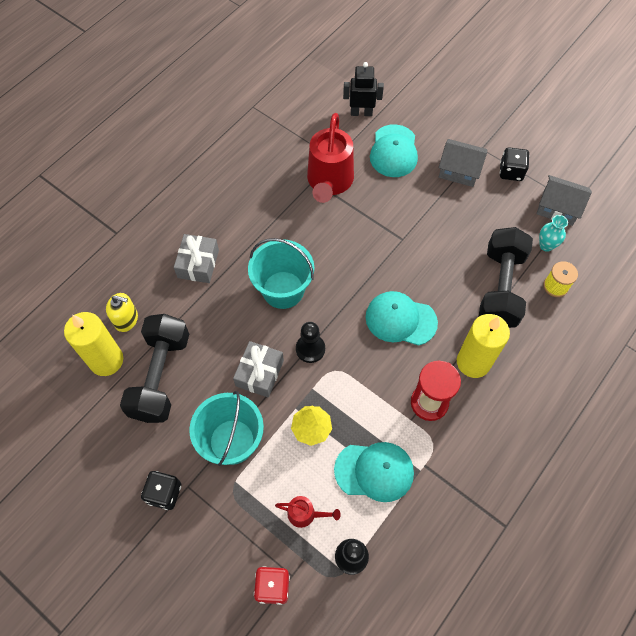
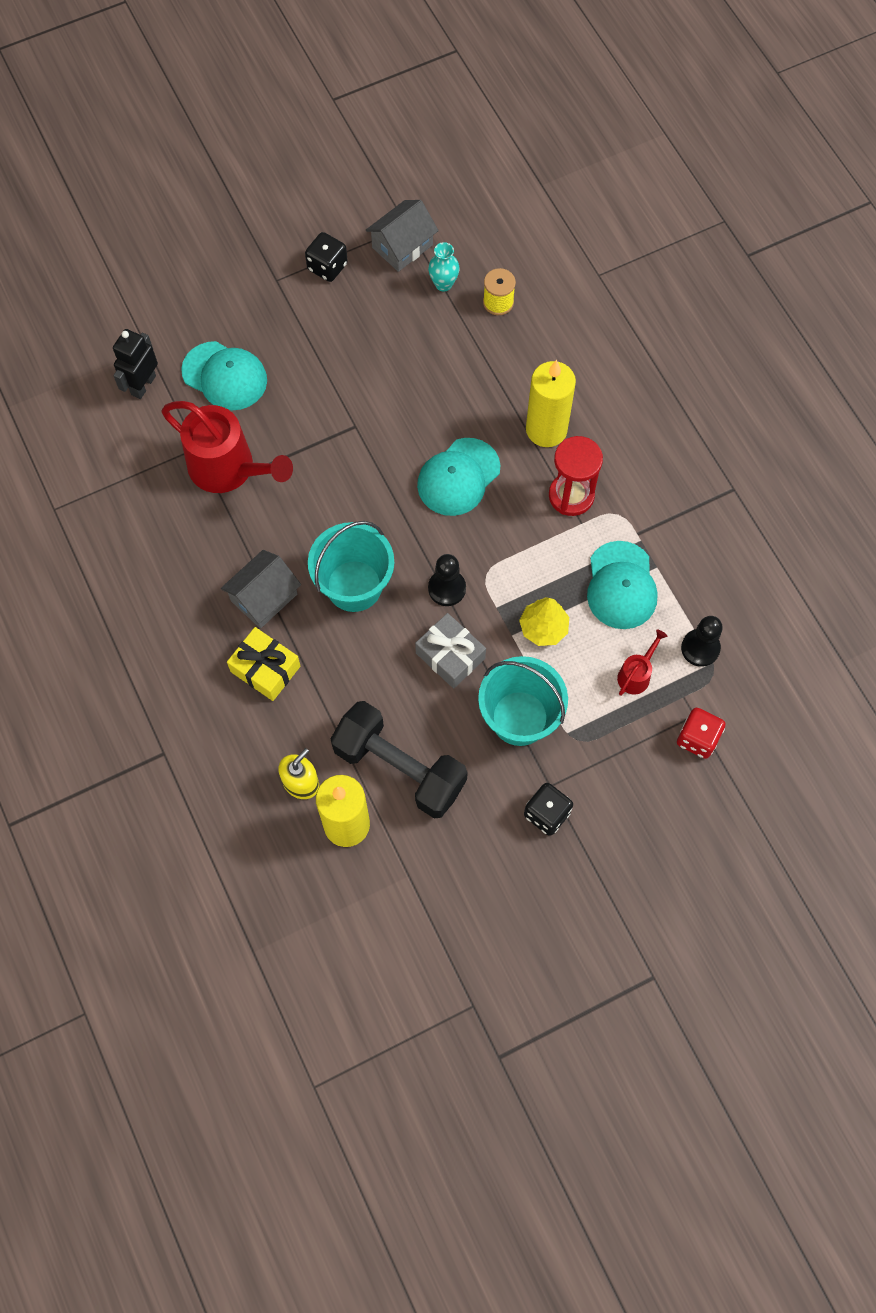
camera: 65 degrees left, 5 degrees up
(198, 264) = (265, 669): grey gift -> yellow gift
(374, 471) = (621, 585): turquoise cap -> turquoise cap turned 150 degrees clockwise
(459, 171) = (294, 319): grey house -> grey house (264, 597)
(500, 288) = (472, 357): black dumbbell -> none

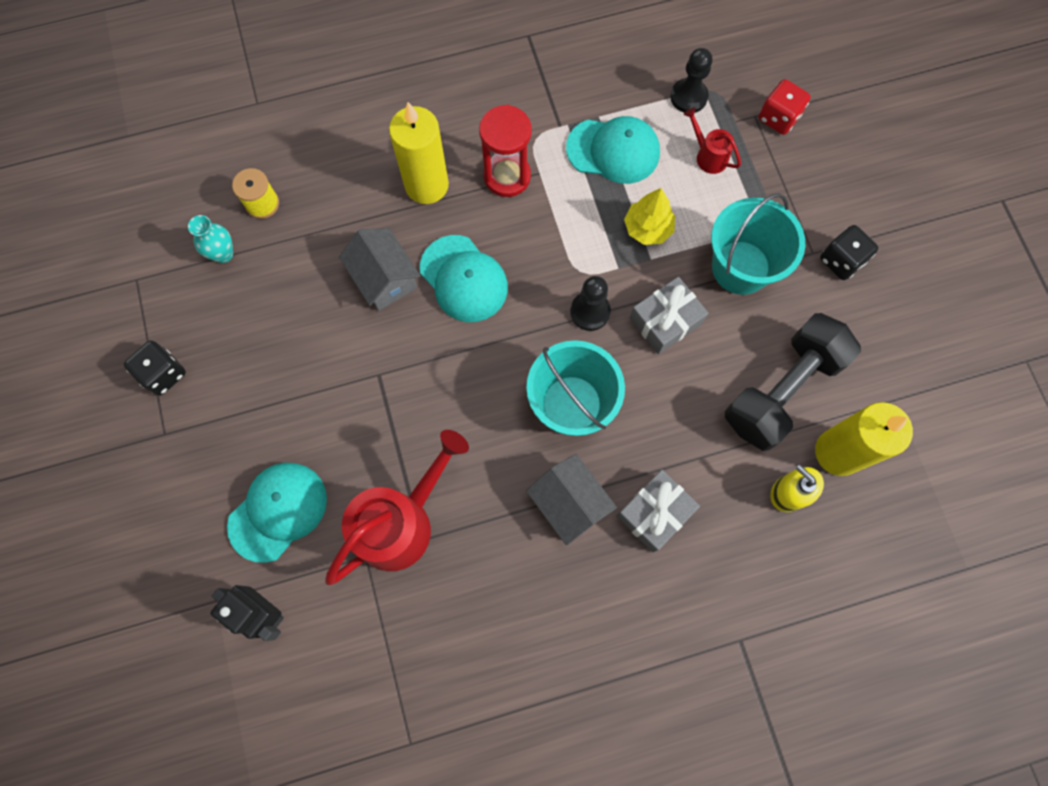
camera: 80 degrees left, 5 degrees up
(265, 669) = (654, 513): yellow gift -> grey gift
(402, 246) = (161, 289): grey house -> grey house (384, 278)

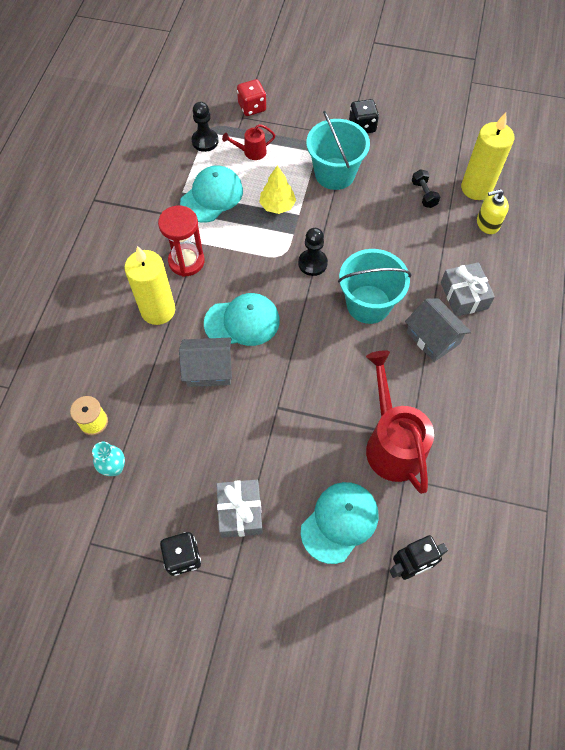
camera: 60 degrees left, 10 degrees down
(278, 511) = (339, 522): turquoise cap -> turquoise cap turned 60 degrees clockwise
(569, 503) = (433, 338): grey house -> grey house turned 60 degrees clockwise
(665, 321) = (344, 228): grey gift -> grey gift (240, 511)
(781, 390) = (424, 194): black dumbbell -> black dumbbell, size x0.41

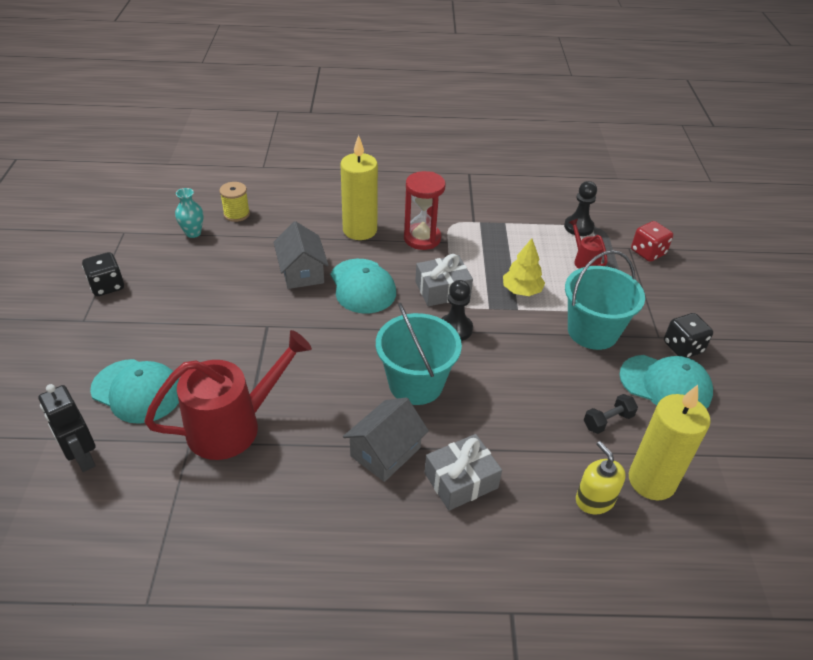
camera: 75 degrees right, 20 degrees down
(212, 196) = (509, 242): turquoise cap -> turquoise cap (665, 385)
(240, 511) = (150, 316): grey gift -> grey gift (442, 290)

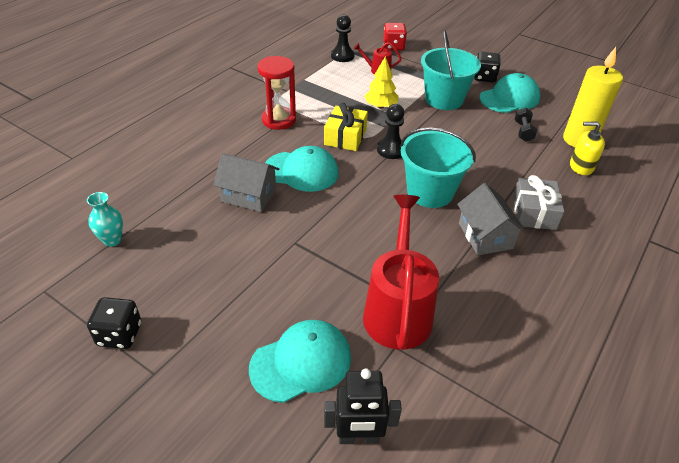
camera: 55 degrees left, 0 degrees up
(236, 214) = (121, 201): yellow spool -> none
(360, 230) = (232, 144): yellow candle -> none
(442, 290) = (345, 137): grey gift -> yellow gift

